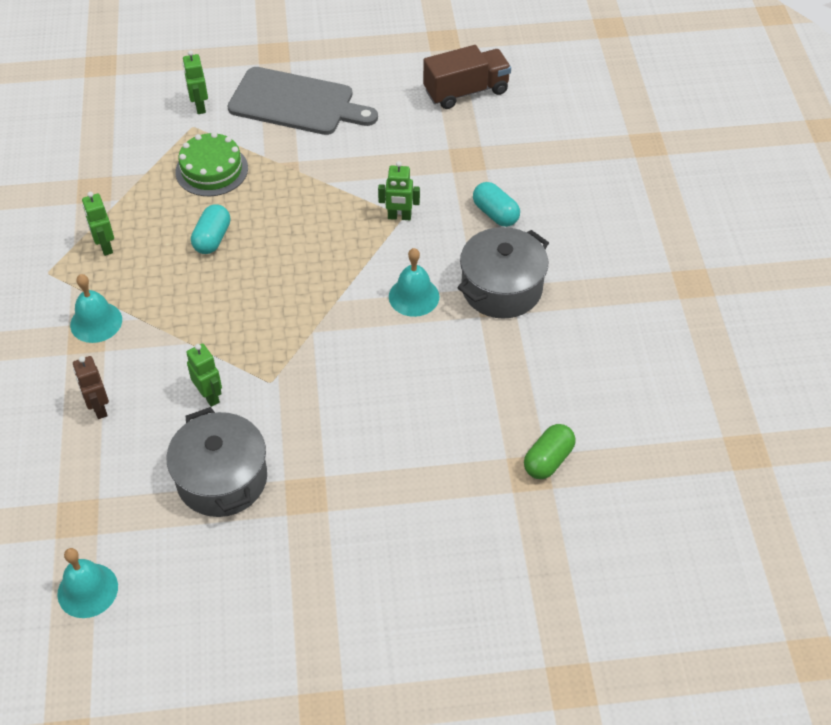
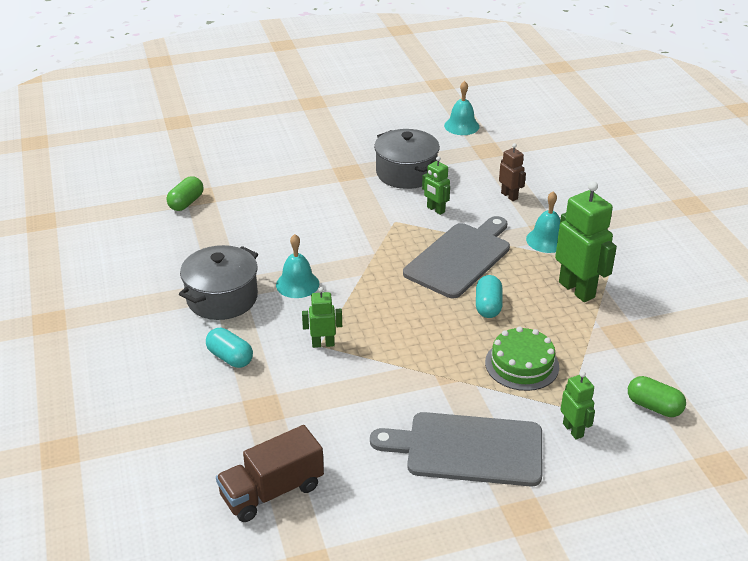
camera: 170 degrees right, 15 degrees down
(105, 246) = (577, 289): green robot -> green robot, size x1.87
(117, 117) = (654, 407): none -> green capsule
(213, 309) = (460, 258): none -> grey cutting board

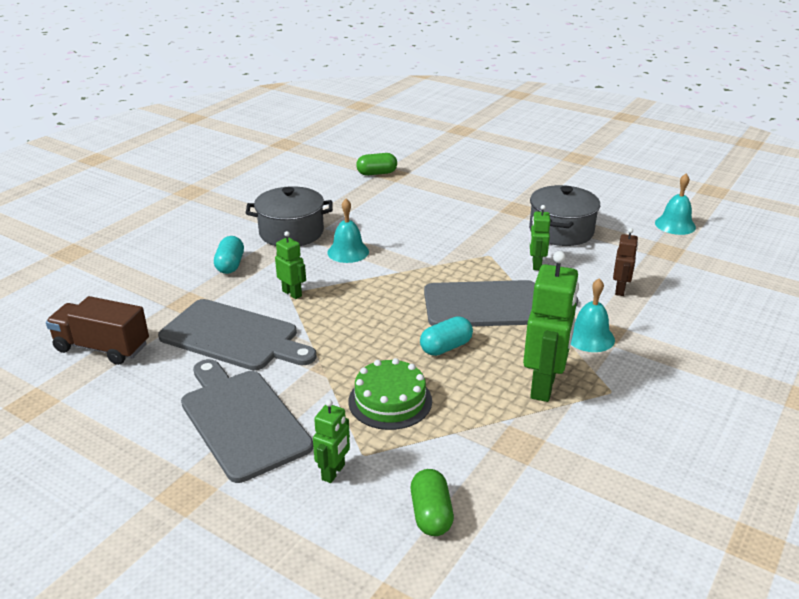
camera: 50 degrees right, 5 degrees down
(348, 404) = (234, 336): none -> grey cutting board

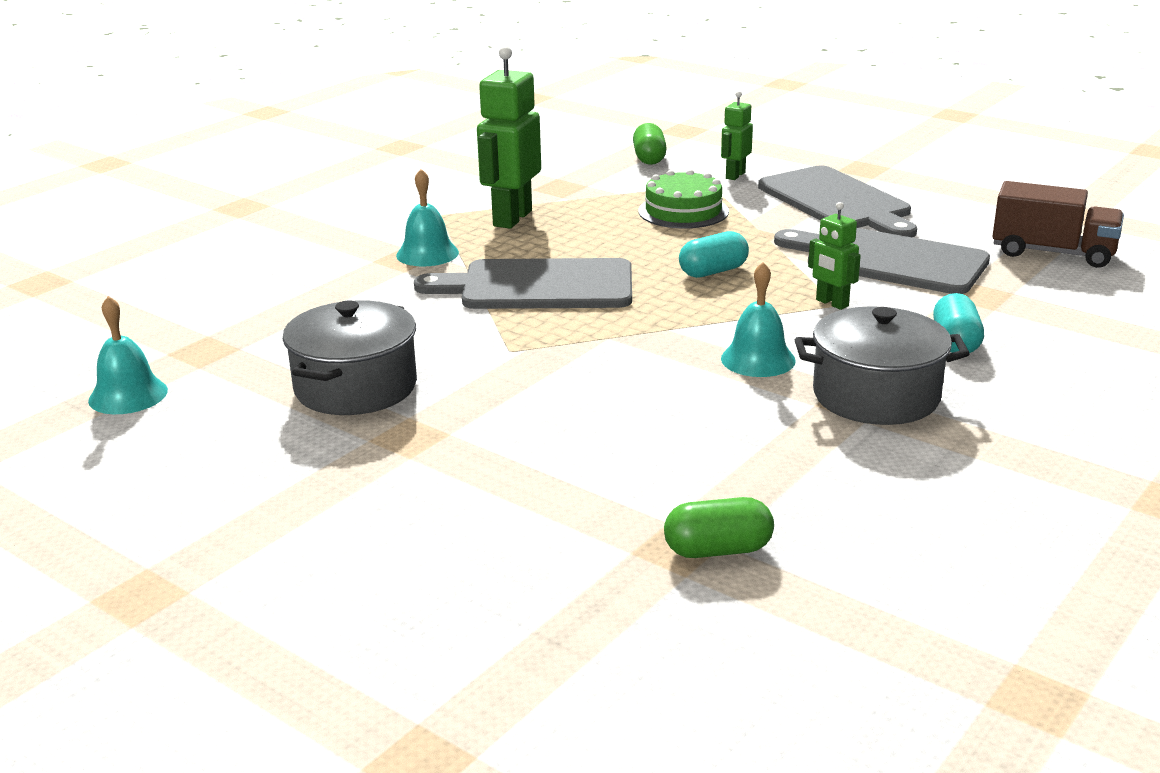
camera: 175 degrees left, 5 degrees down
(446, 347) = (613, 247): turquoise capsule -> turquoise capsule (713, 272)
(536, 265) = (440, 333): green robot -> none
(620, 290) = (338, 299): brown robot -> none

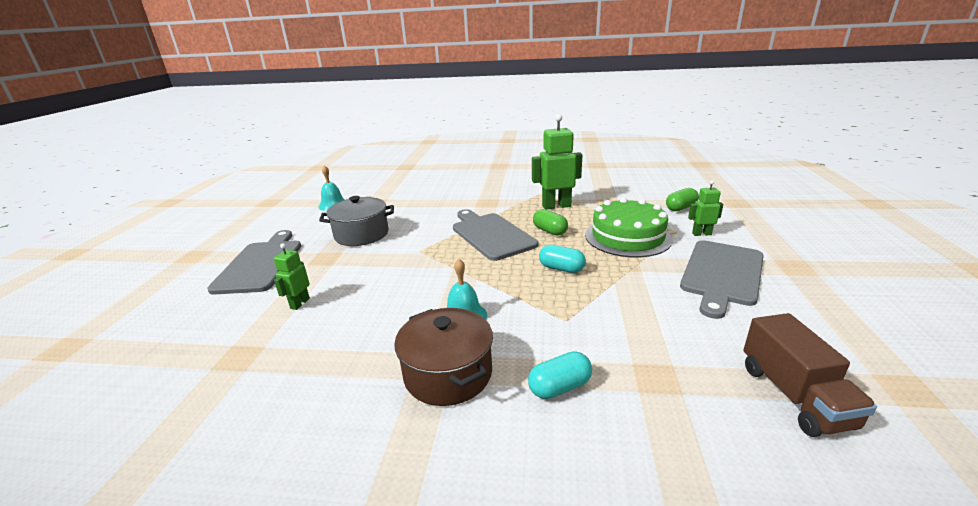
camera: 60 degrees right, 0 degrees up
(427, 253) = (497, 204): turquoise bell -> none
(683, 211) = (627, 237): green cake -> green cake, size x1.50
(718, 550) = (236, 371): green capsule -> green capsule (549, 231)
(831, 303) = (565, 318): green robot -> green robot (300, 303)
(876, 396) = (448, 374): grey pot -> brown pot
(889, 260) = (659, 320): grey cutting board -> grey cutting board (260, 264)

